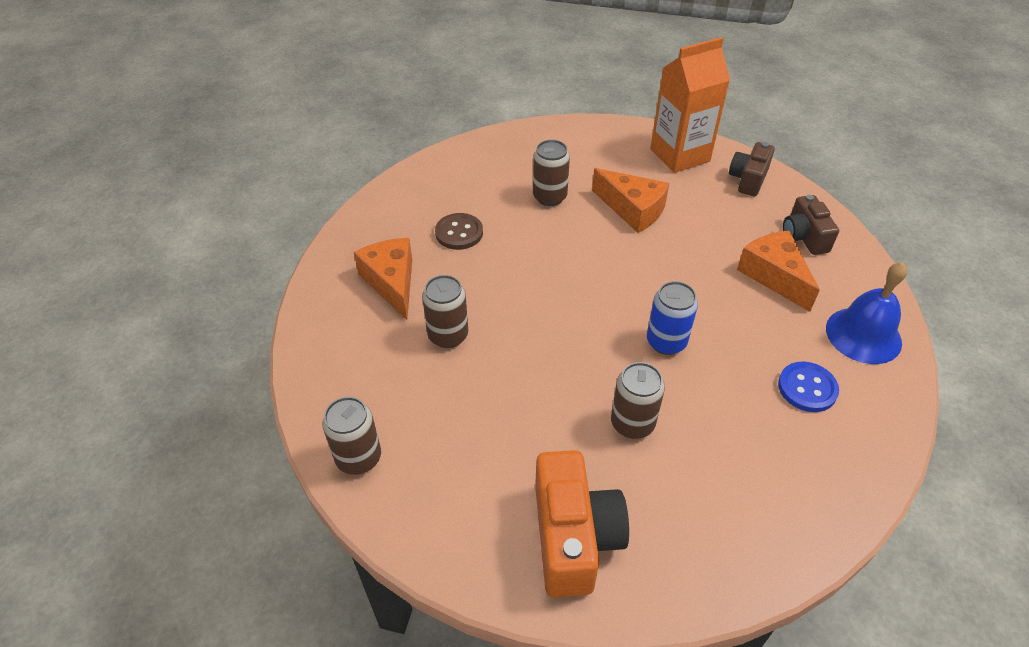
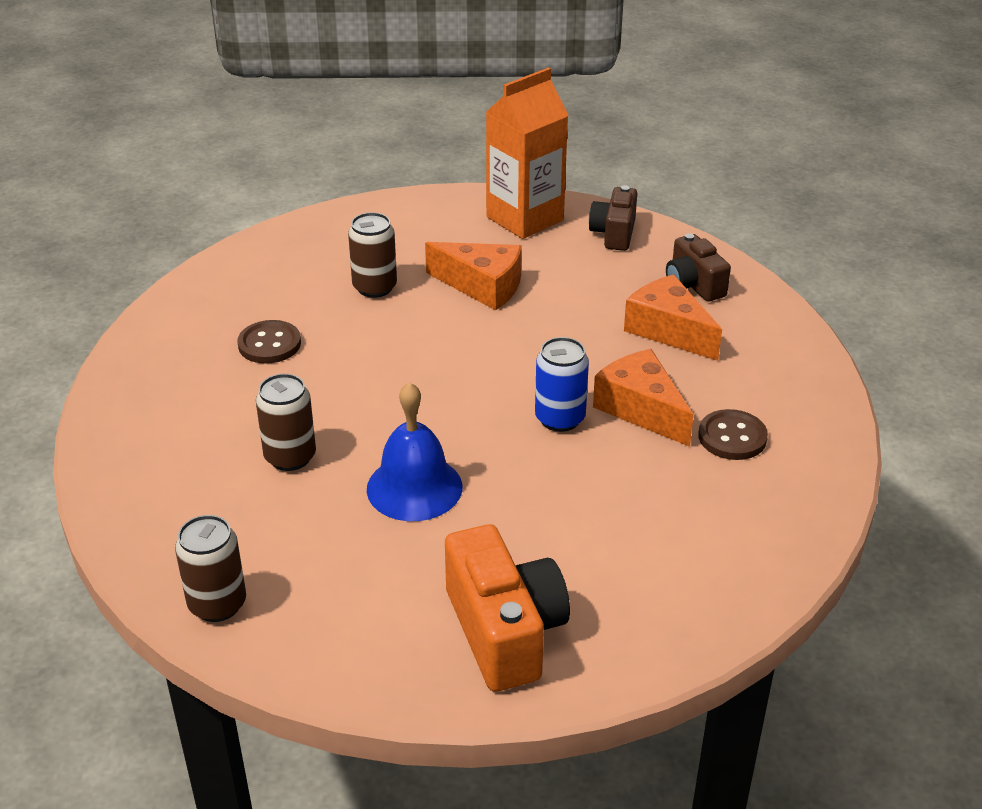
camera: 15 degrees left, 10 degrees down
(392, 282) = (198, 412): orange cheese -> orange cheese (641, 409)
(632, 423) = (542, 507): brown can -> none
(807, 388) = (732, 437): blue button -> brown button
(863, 335) = (782, 374): blue bell -> blue bell (414, 487)

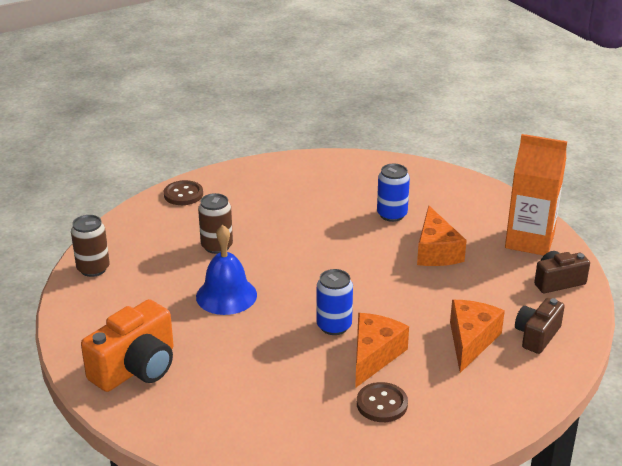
camera: 60 degrees right, 5 degrees down
(269, 344) = (303, 202): brown button -> brown button (183, 194)
(374, 287) = (392, 215): brown can -> blue can

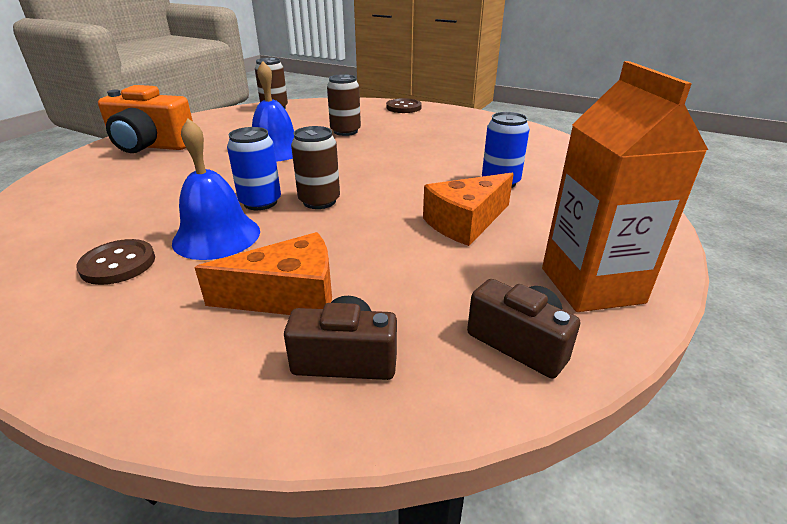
camera: 60 degrees right, 0 degrees up
(355, 299) = (319, 201): none -> brown can
(374, 356) = (217, 236): orange cheese -> blue bell

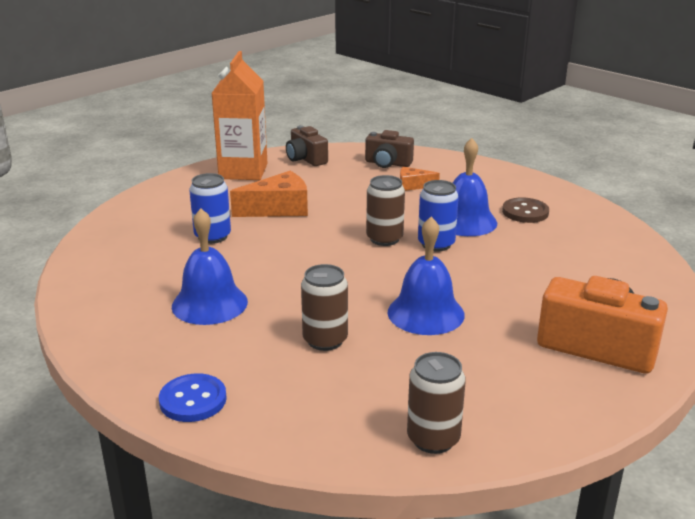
camera: 165 degrees left, 5 degrees down
(288, 296) = (413, 185): orange cheese -> orange cheese, size x0.56
(403, 107) = (193, 400): brown button -> blue button
(441, 139) = (209, 303): none -> blue bell

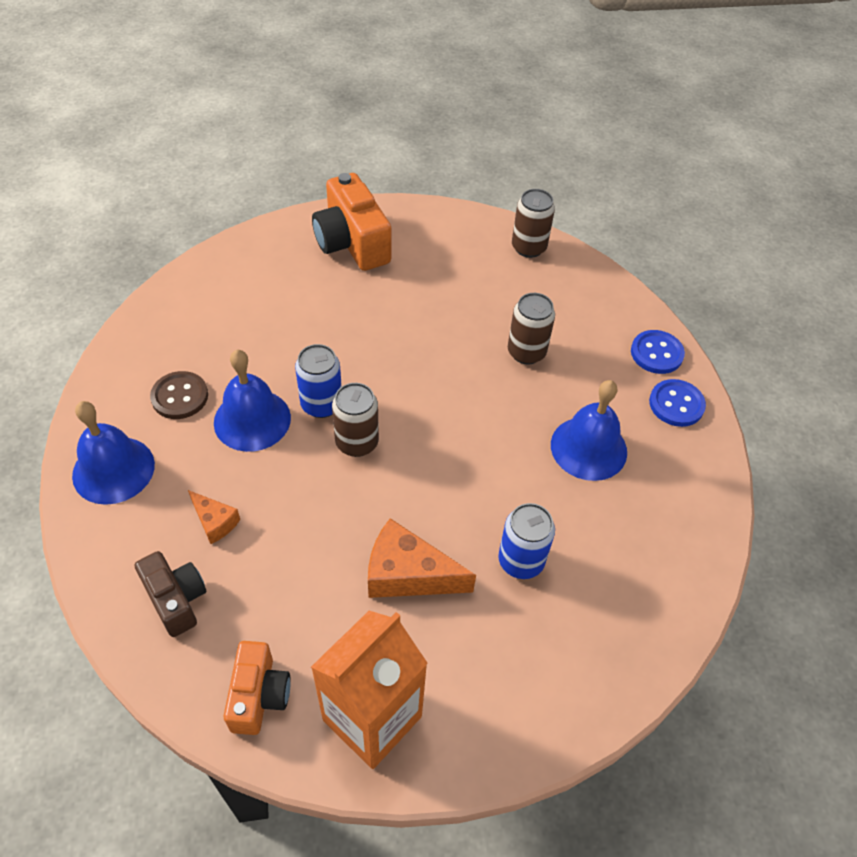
camera: 145 degrees left, 25 degrees up
(146, 366) = (676, 404): none -> blue button
(306, 159) = (259, 695): brown camera -> orange camera
(425, 313) = (427, 333): blue bell -> blue bell (113, 470)

